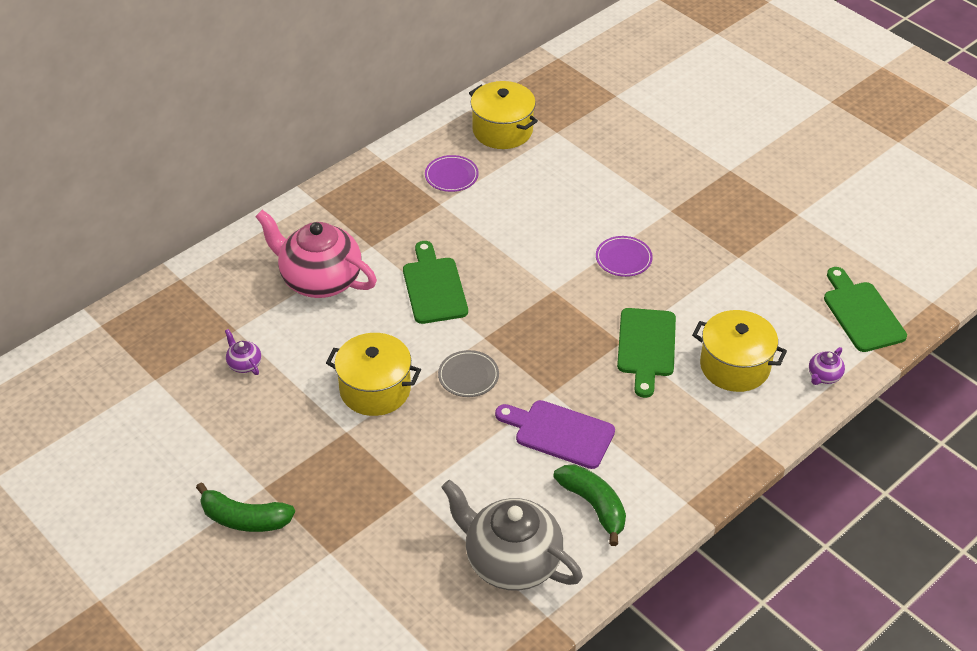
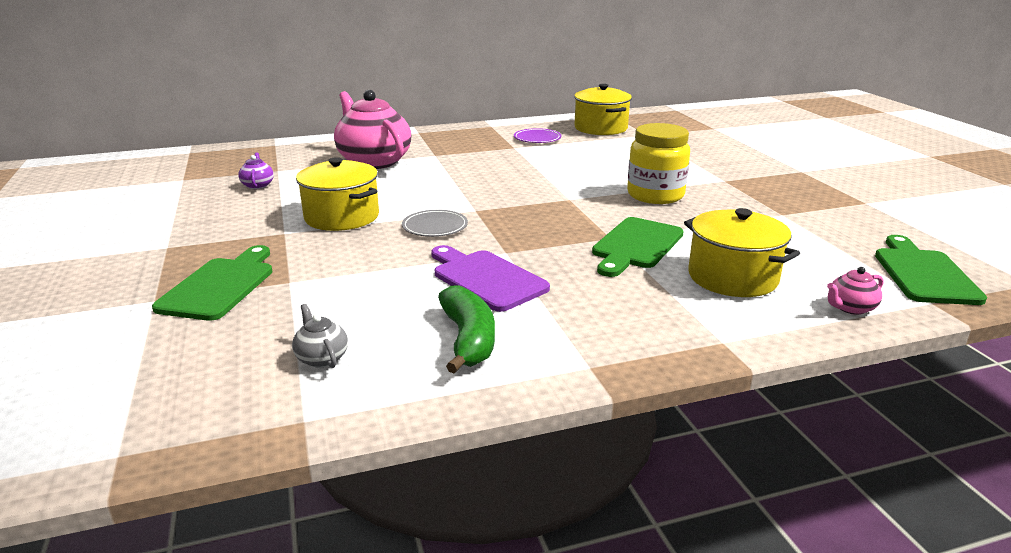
camera: 25 degrees right, 20 degrees down
(244, 519) = (120, 260): green banana -> none
(434, 287) = (462, 179): green cutting board -> green cutting board (220, 286)
(511, 561) = (321, 358): grey teapot -> grey teapot, size x0.41
(623, 258) = (655, 195): purple plate -> yellow jar
(824, 376) = (850, 308): purple teapot -> pink teapot

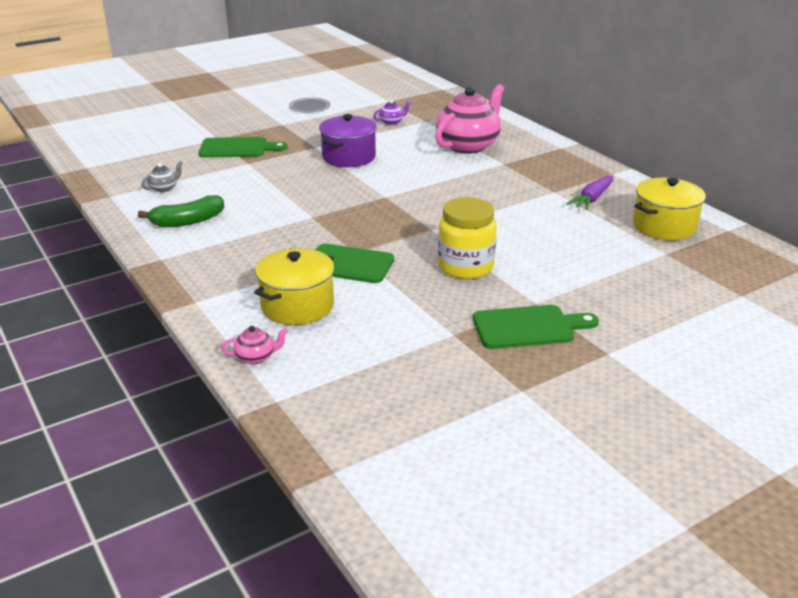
camera: 75 degrees right, 5 degrees up
(342, 217) = (349, 157): yellow pot -> purple pot
(435, 227) = (346, 188): grey plate -> grey plate (309, 107)
(486, 278) = (268, 216): purple cutting board -> none
(537, 138) = (592, 199): purple plate -> purple carrot
(850, 308) = (256, 357): pink teapot -> pink teapot turned 120 degrees clockwise
(923, 273) = (336, 405): green cutting board -> green cutting board (528, 327)

